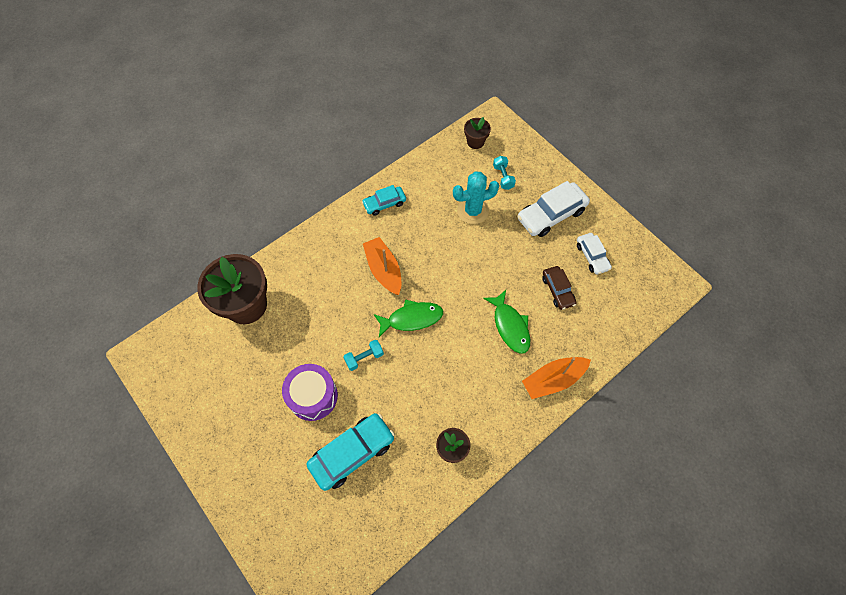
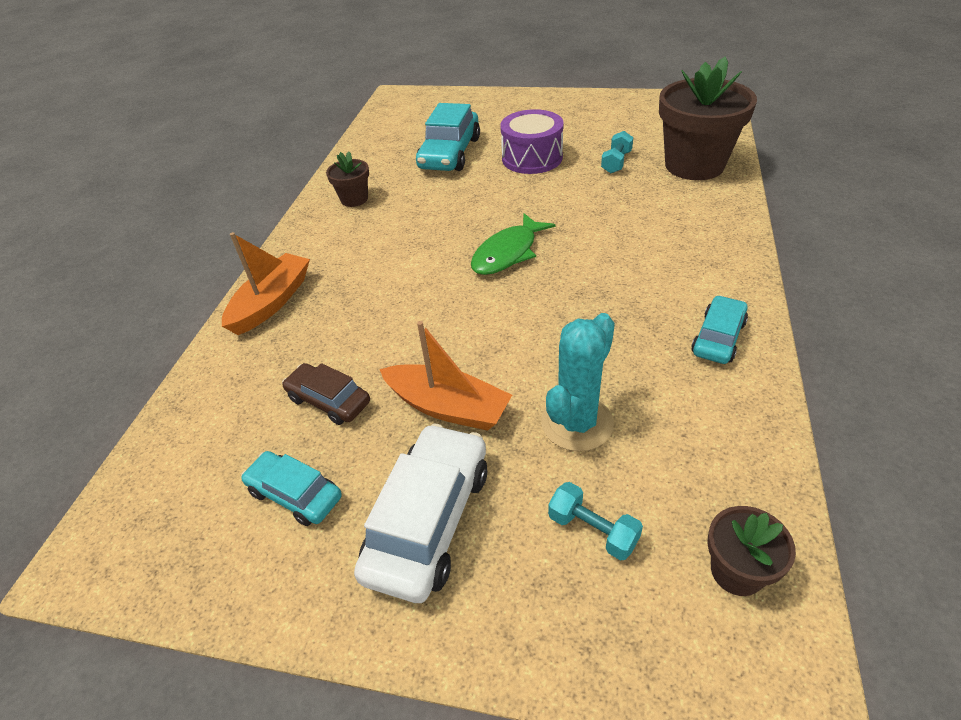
camera: 145 degrees right, 20 degrees down
(364, 358) = (519, 200): turquoise dumbbell -> turquoise dumbbell (616, 162)
(384, 270) = (603, 271): orange boat -> orange boat (447, 407)
(510, 326) = (372, 318): green fish -> none
(592, 256) = (295, 494): white car -> turquoise car

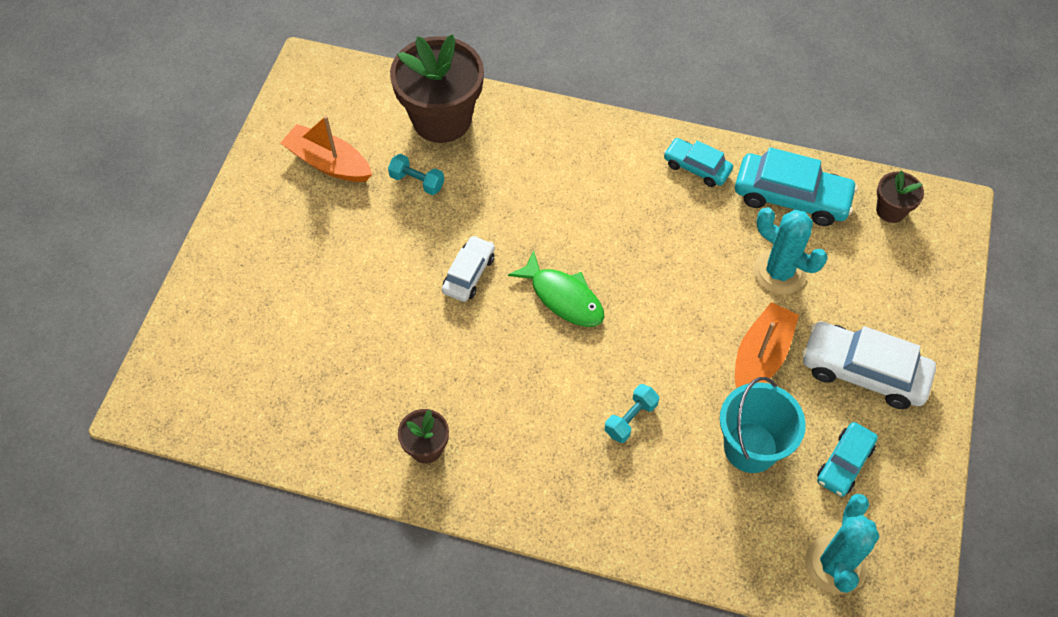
camera: 90 degrees left, 15 degrees up
(169, 482) = (835, 564): none -> turquoise cactus
(271, 302) = (612, 517): orange boat -> orange boat (329, 163)
(329, 400) = (750, 447): brown car -> turquoise bucket
(449, 153) = (345, 341): turquoise car -> turquoise car (791, 197)
(524, 199) = (469, 274): none -> white car
(532, 158) = (383, 257): purple drum -> none
(592, 530) = (867, 277): turquoise dumbbell -> turquoise dumbbell (630, 419)

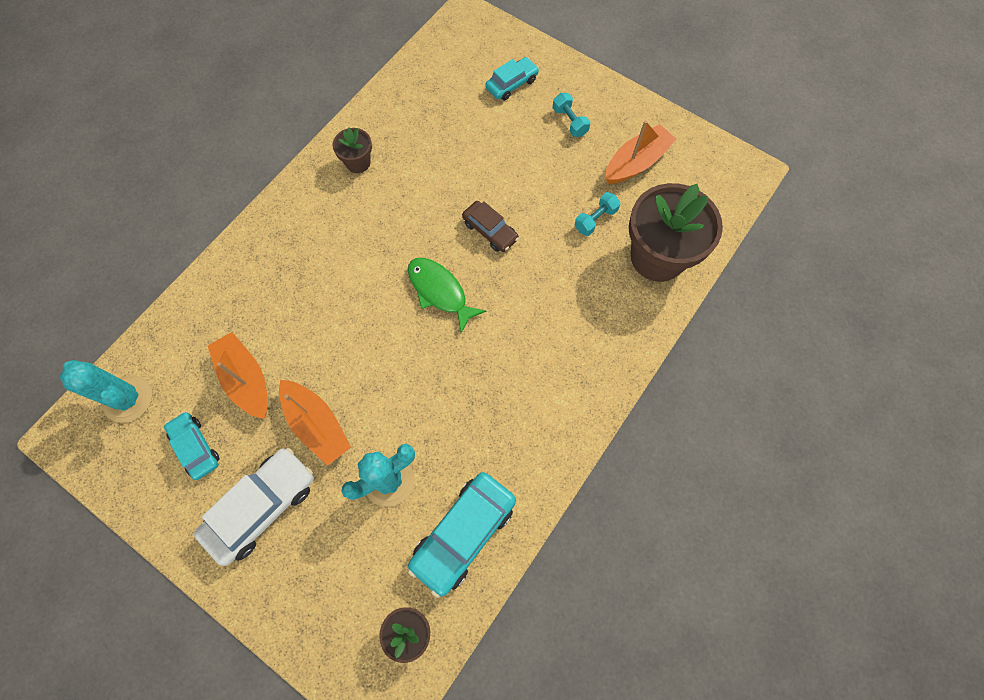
camera: 110 degrees right, 10 degrees up
(469, 274) = (490, 231): white car -> brown car
(563, 297) = (440, 291): green fish -> green fish turned 75 degrees clockwise
(630, 419) = (313, 301): turquoise dumbbell -> turquoise dumbbell (569, 122)
(697, 167) = (530, 457): turquoise car -> turquoise car (511, 84)
(750, 447) = (246, 379): turquoise bucket -> orange boat

